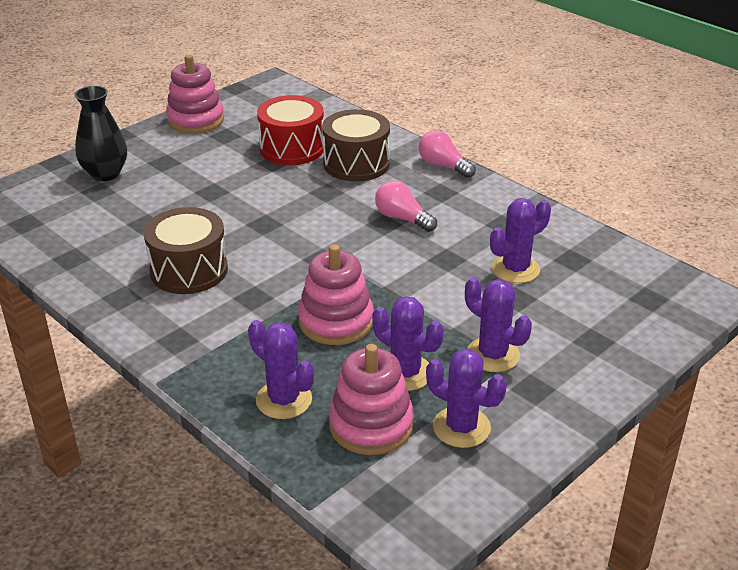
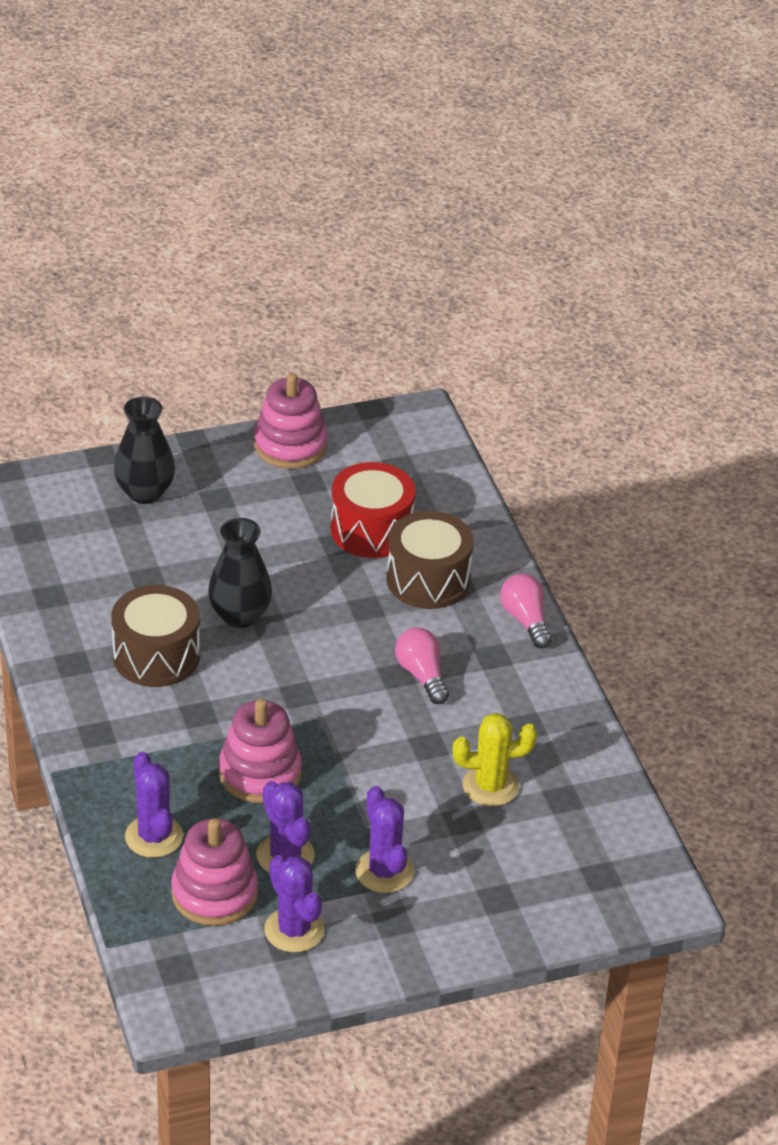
camera: 25 degrees right, 5 degrees up
(236, 224) = (240, 616): none -> black vase
(515, 269) = (490, 786): purple cactus -> yellow cactus

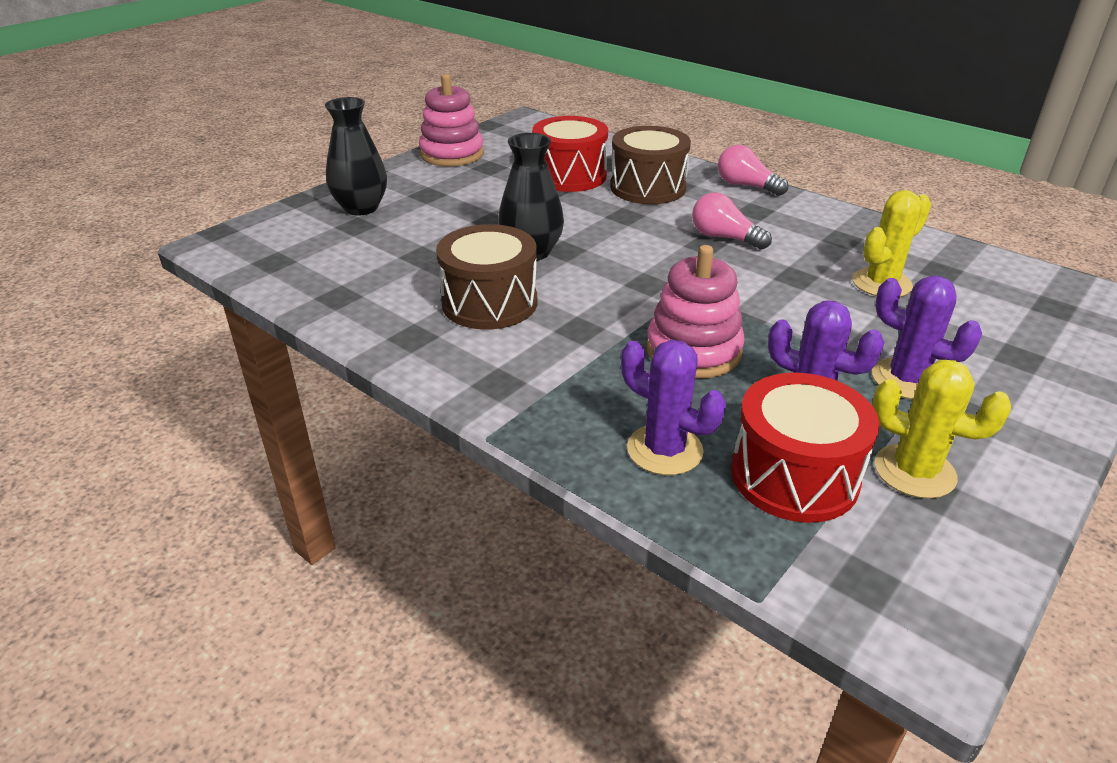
camera: 30 degrees left, 5 degrees down
(214, 893) = (794, 476): pink stacking toy -> red drum
(294, 930) = (914, 471): purple cactus -> yellow cactus

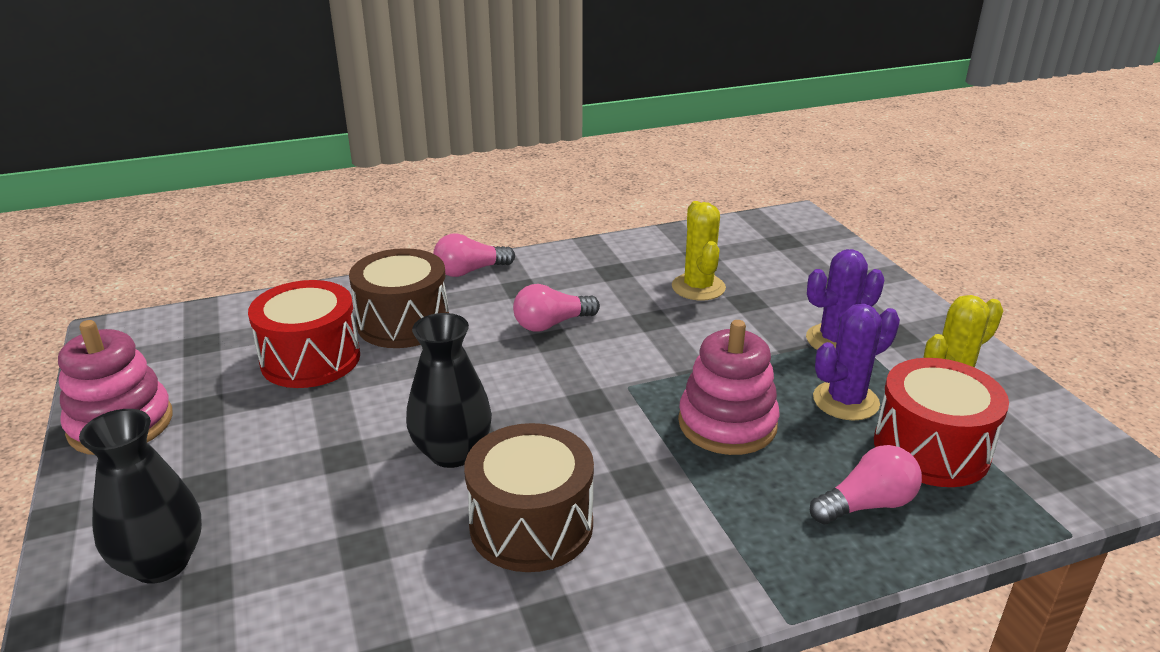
camera: 60 degrees left, 5 degrees down
(664, 450) = (867, 505): purple cactus -> pink light bulb

